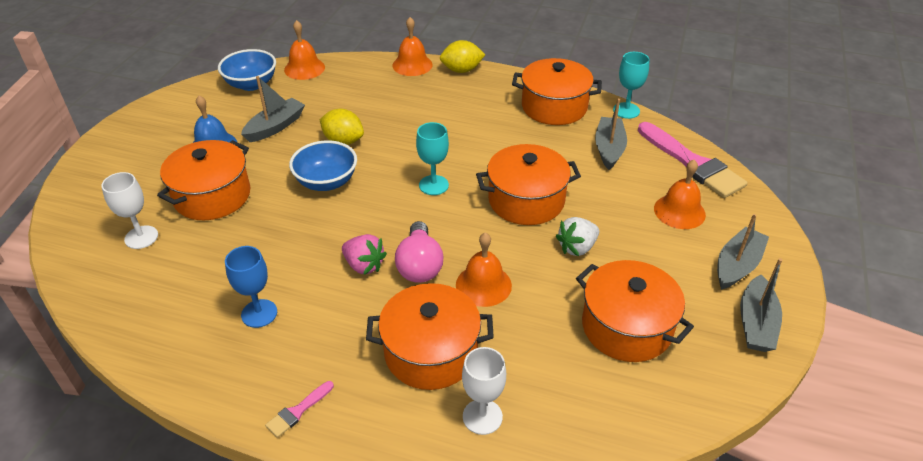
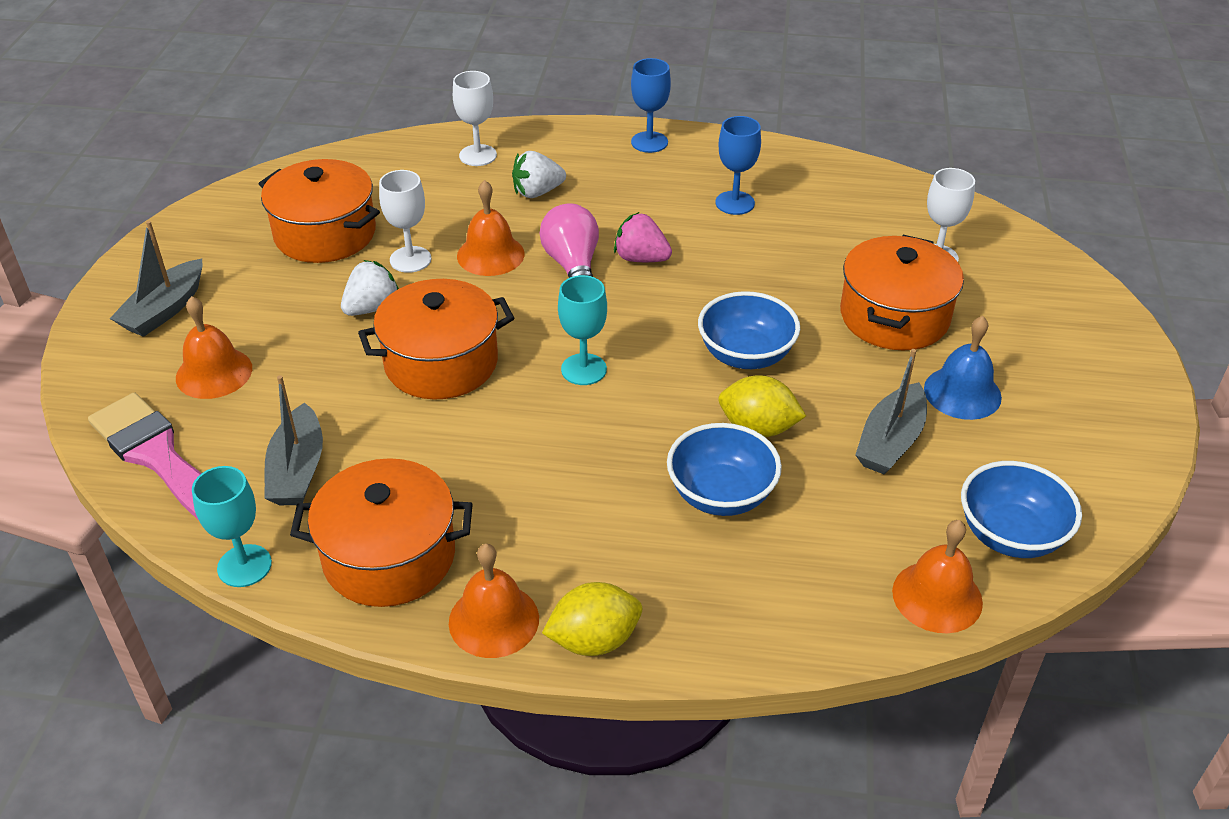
camera: 170 degrees right, 0 degrees up
(298, 411) = (649, 142): pink brush -> blue goblet
(380, 113) = (721, 495): none -> blue bowl
(412, 65) = (709, 642): orange bell -> orange bell (493, 620)
(431, 352) = (537, 192): orange pot -> white strawberry
(550, 289) = (410, 259): none -> white goblet
(756, 323) = (174, 252): grey boat -> none

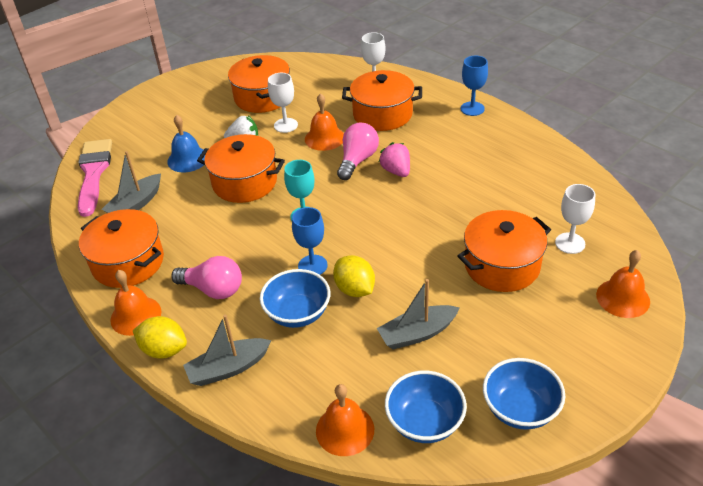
camera: 40 degrees right, 0 degrees up
(165, 310) = (163, 107): grey boat -> grey boat (228, 368)
(214, 373) = (151, 144): orange bell -> orange bell (623, 298)
(244, 566) = (74, 236): turquoise goblet -> none
(537, 192) = (382, 114): white strawberry -> orange pot
(568, 525) = (213, 289): none -> pink light bulb
(735, 203) = (482, 161): blue goblet -> blue goblet (312, 265)
(746, 355) = (392, 247): blue bowl -> blue bowl (520, 409)
(962, 392) = (491, 328): blue bell -> blue bell (187, 159)

